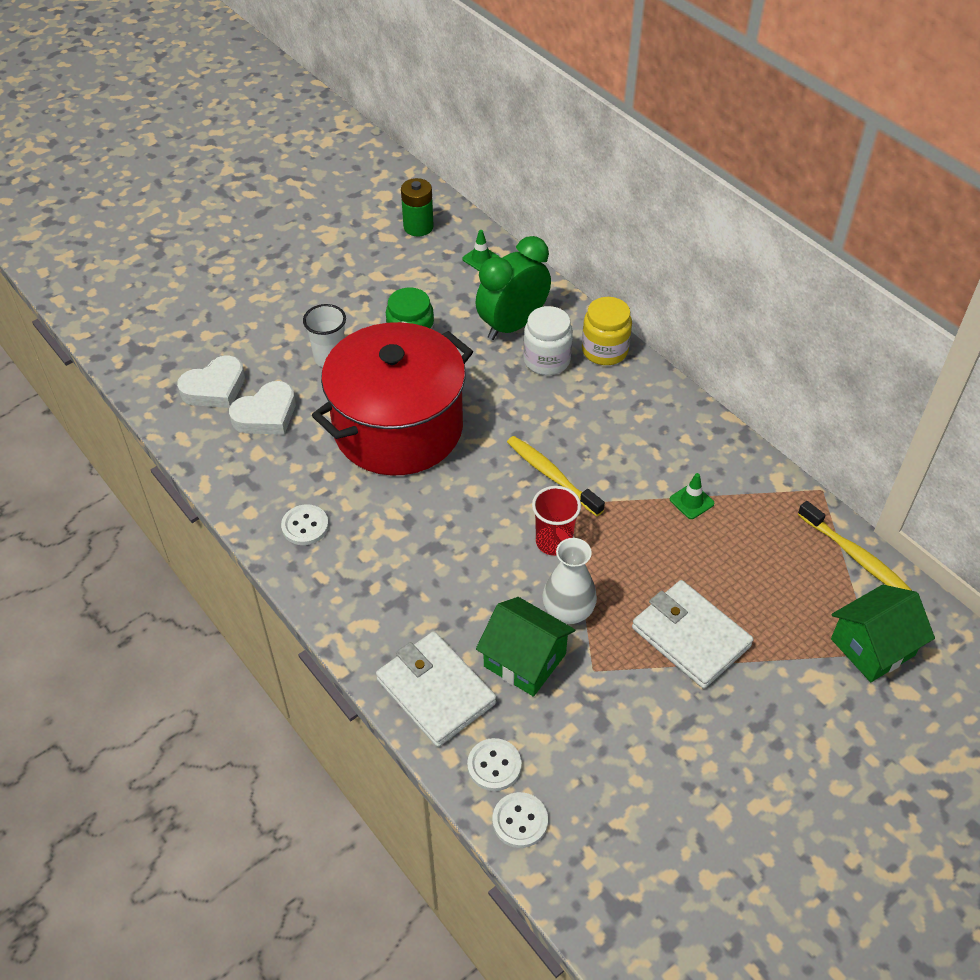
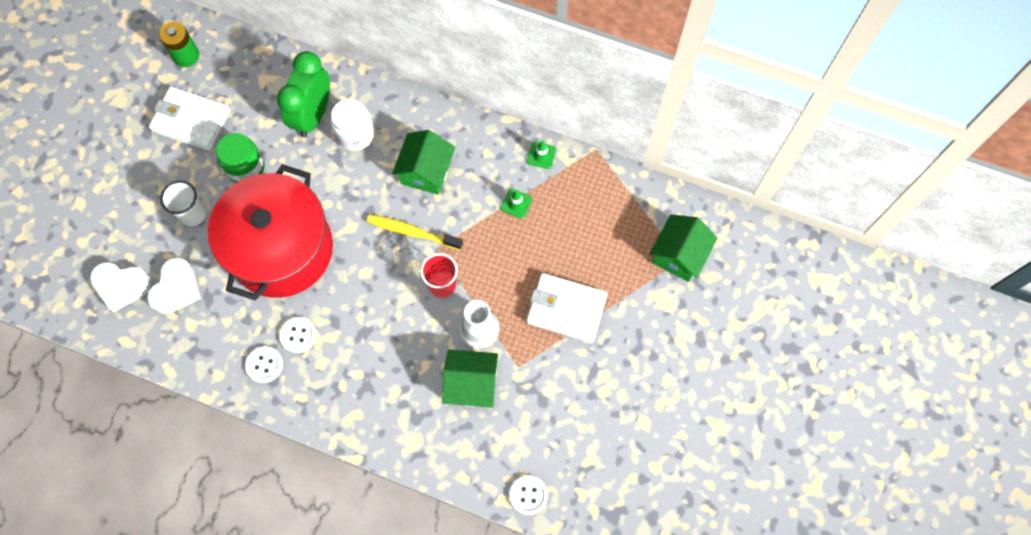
camera: 30 degrees left, 20 degrees up
(215, 388) = (121, 286): white heart -> white heart turned 75 degrees clockwise
(436, 691) = (427, 438): white wallet -> white wallet (191, 120)
(481, 259) = (254, 63): green traffic cone -> green traffic cone (541, 155)
(494, 765) = (493, 468): white button -> white button (298, 335)
(603, 426) = (426, 171): none -> green house
(604, 350) = (392, 104): yellow jar -> none
(854, 555) = (639, 191): yellow toothbrush -> none

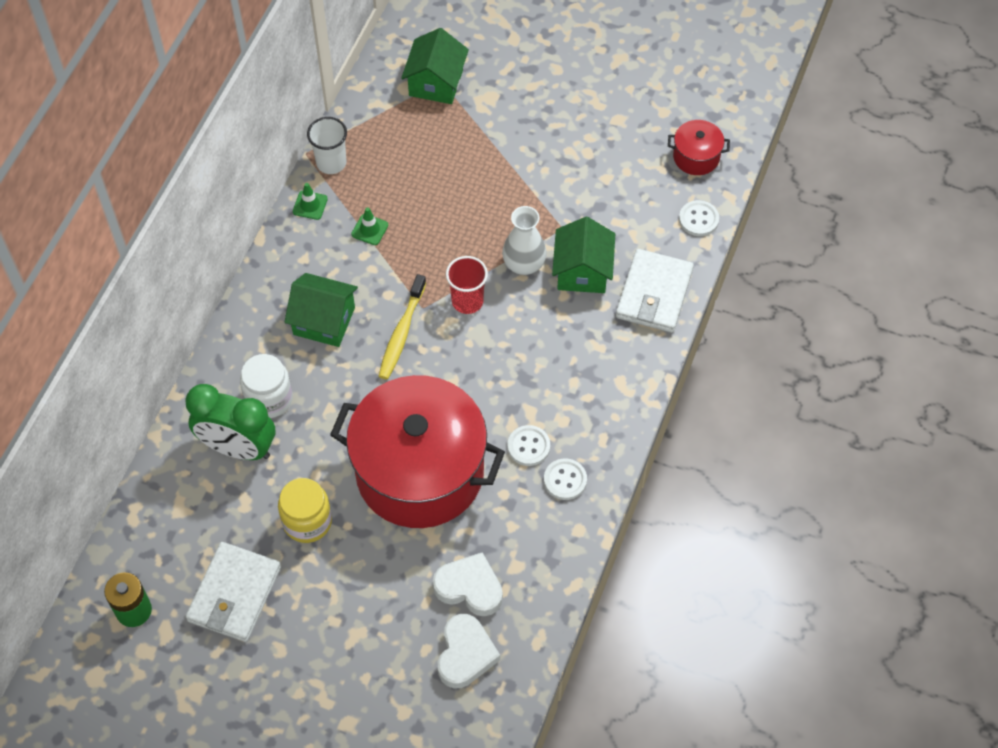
camera: 90 degrees left, 10 degrees down
(193, 214) = (369, 578): white cup -> white cup (331, 163)
(245, 168) = (307, 521): green jar -> yellow jar
(566, 309) = (496, 184): white wallet -> white wallet (654, 294)
(601, 497) = (696, 157): none -> red pot
(679, 255) = (436, 82): green house -> green house turned 75 degrees clockwise

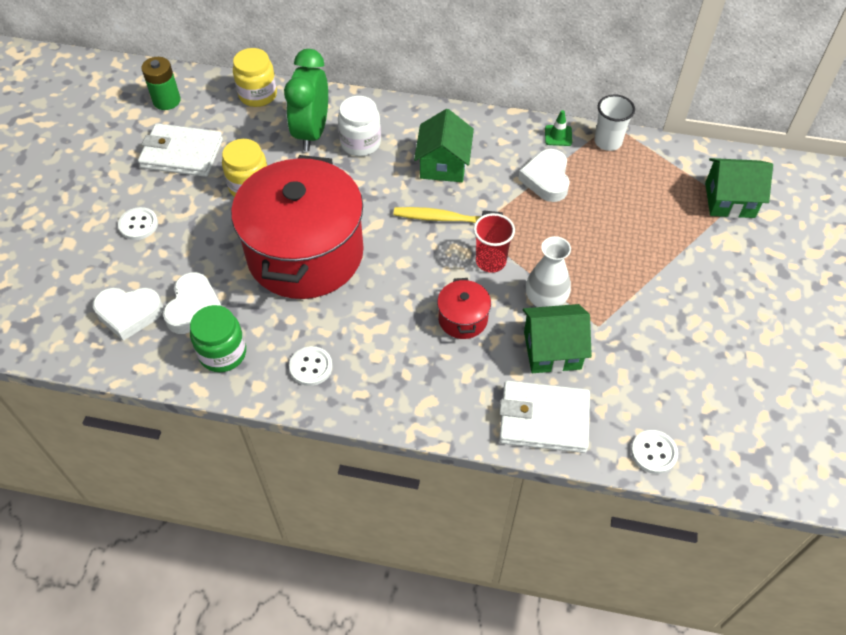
camera: 80 degrees right, 5 degrees down
(155, 502) = (258, 95): none -> yellow jar
(369, 229) = (546, 179): green traffic cone -> white heart
(528, 446) = (343, 332): white button -> white button (138, 225)
(534, 561) = (223, 353): none -> green jar
(696, 157) = (737, 440): red pot -> red pot (463, 319)

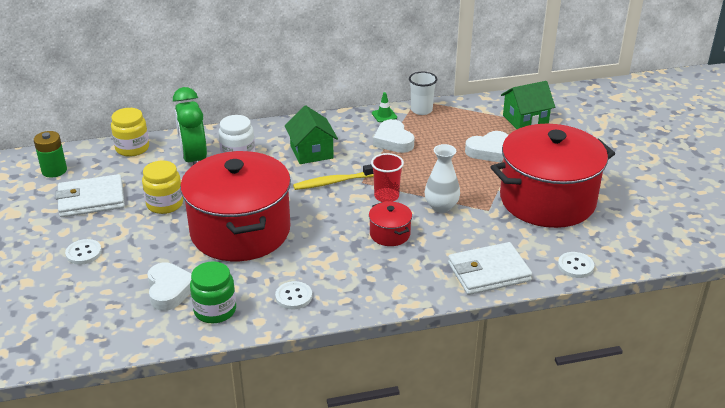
camera: 25 degrees left, 20 degrees down
(129, 314) = (115, 311): white heart -> white heart (489, 151)
(552, 350) = (466, 232): green house -> none
(680, 338) = (547, 200): none -> red pot

